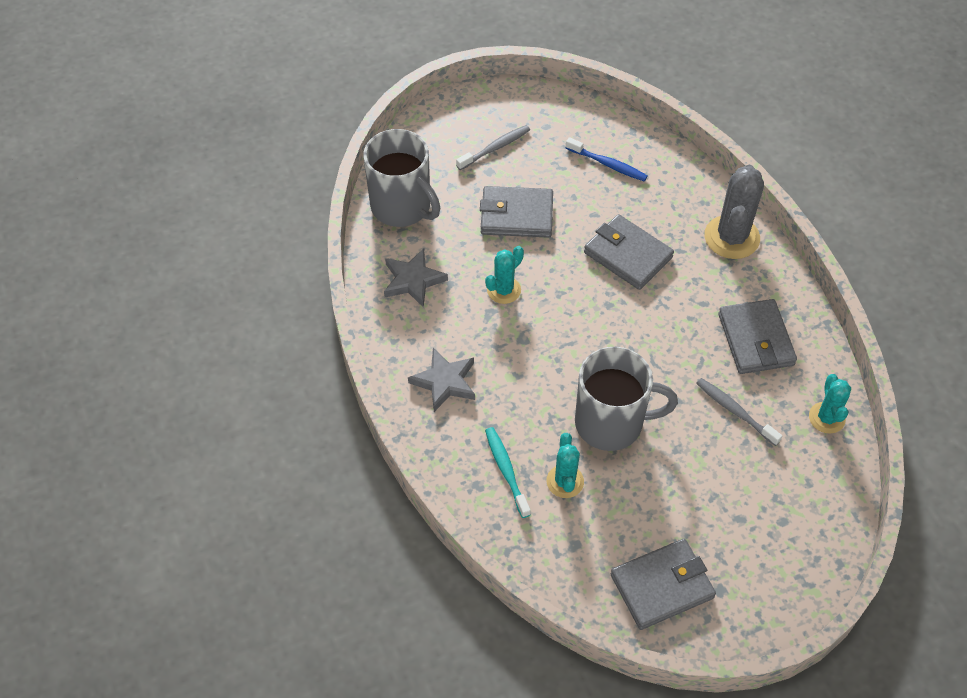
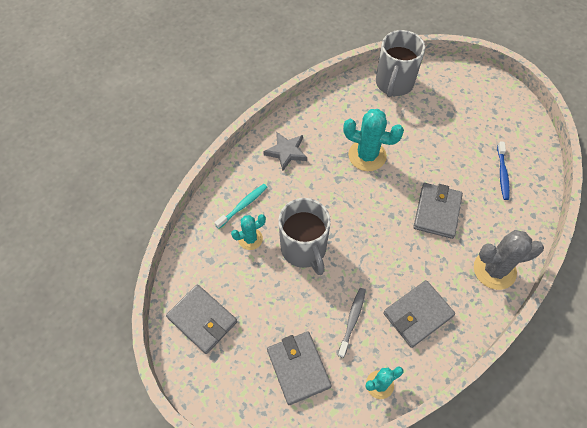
camera: 65 degrees right, 5 degrees up
(413, 280) = (346, 109): grey star -> none
(495, 148) = (470, 110): grey toothbrush -> none
(504, 290) = (367, 155): turquoise cactus -> turquoise cactus, size x1.68
(516, 215) = (426, 140): grey wallet -> grey wallet (298, 368)

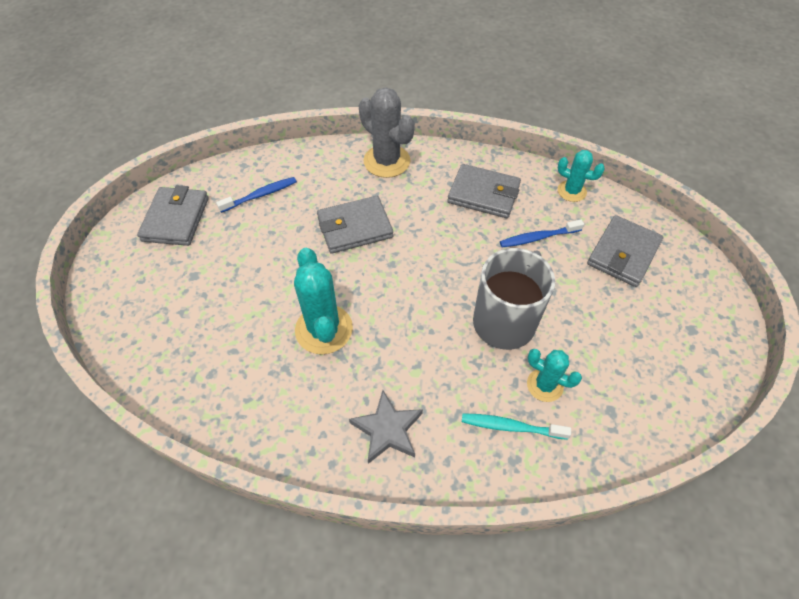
camera: 125 degrees left, 5 degrees down
(202, 320) = (675, 367): grey wallet -> grey wallet (176, 219)
(352, 320) = (538, 237): grey toothbrush -> blue toothbrush
(394, 84) = (169, 363): grey mug -> none

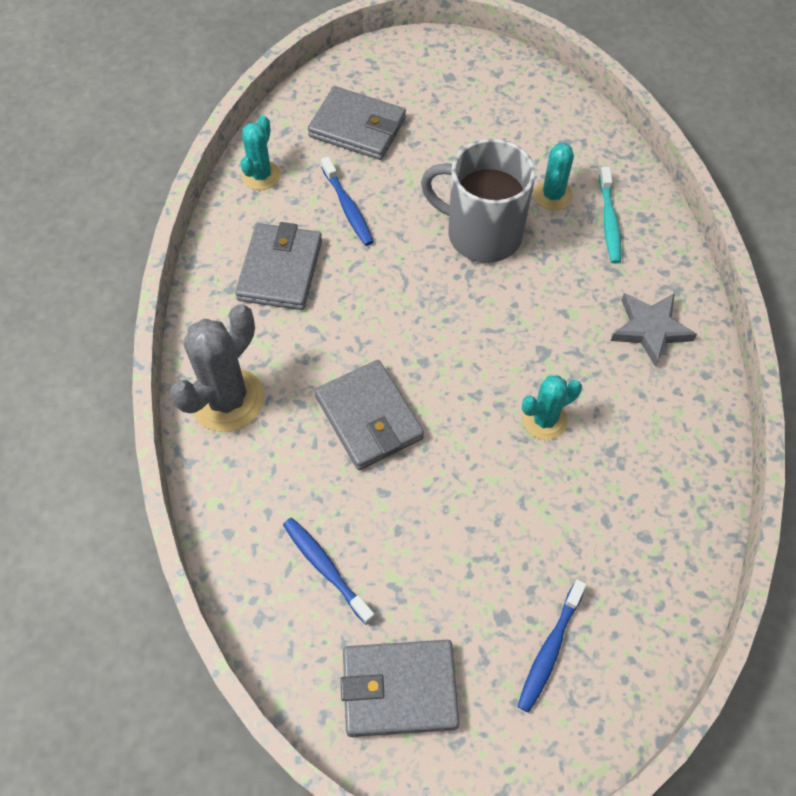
camera: 100 degrees left, 5 degrees up
(161, 296) = (549, 650): none -> blue toothbrush
(324, 329) = (544, 420): turquoise cactus -> turquoise cactus, size x0.60

